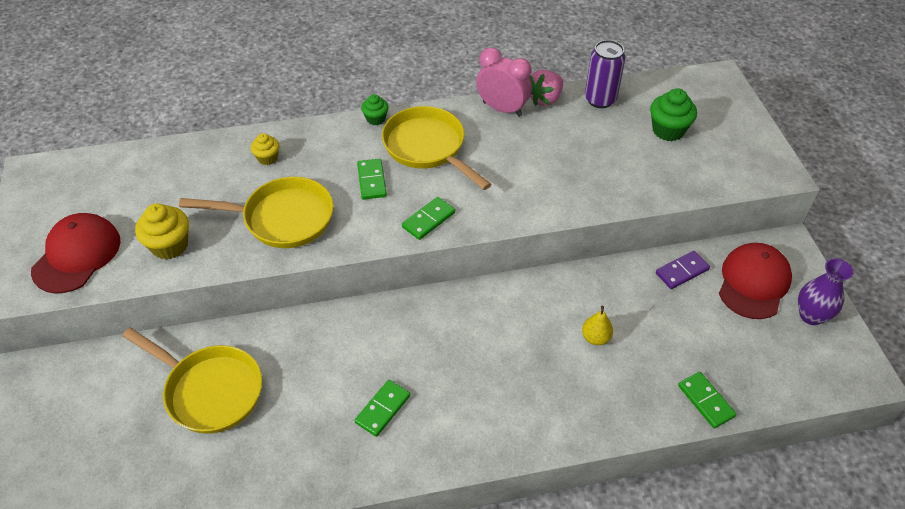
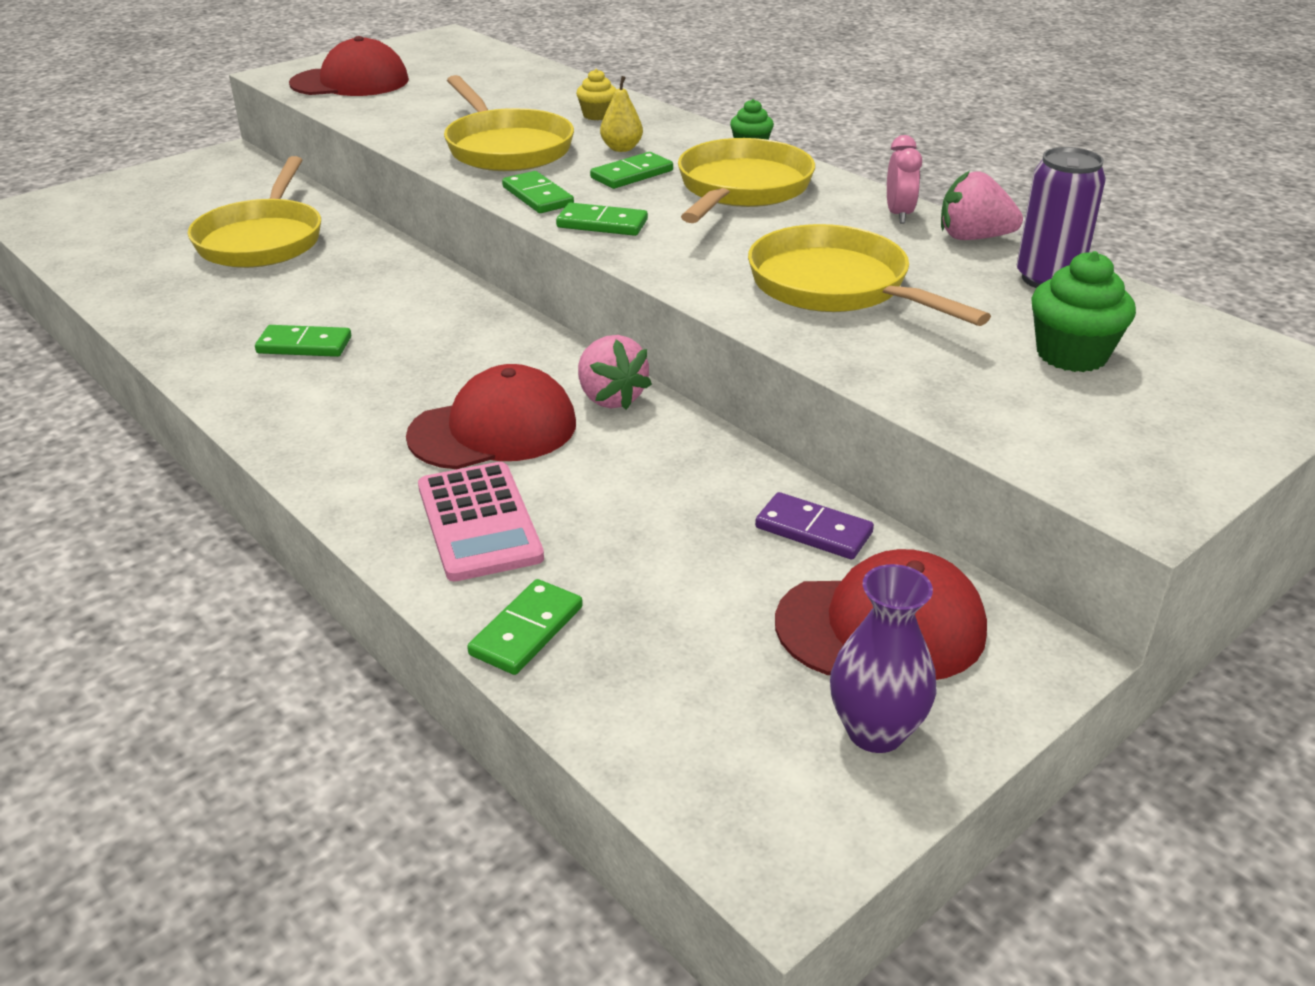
camera: 60 degrees right, 15 degrees down
(170, 245) = (404, 112): yellow cupcake -> none
(369, 232) = (538, 196): none -> green domino
(502, 109) = (899, 215): pink clock -> pink clock, size x0.62
(533, 293) = (610, 398): none -> pink strawberry
(534, 352) = (493, 429): none -> red cap
(562, 168) = (835, 287): none -> yellow pan
(595, 338) = (571, 477): yellow pear -> yellow pear (621, 148)
(614, 389) = (478, 522): none -> pink calculator

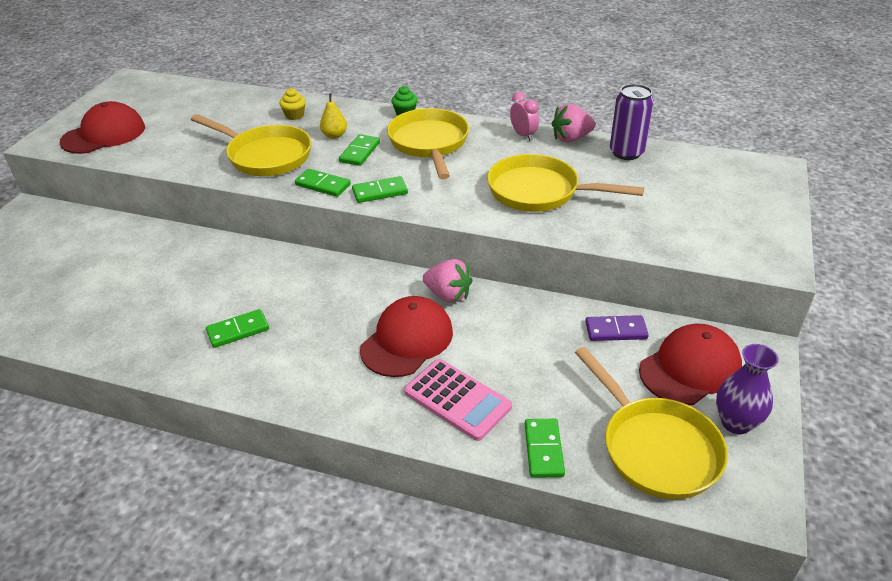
camera: 30 degrees left, 5 degrees up
(262, 240) = (126, 266): yellow pan -> yellow pan (655, 448)
(1071, 355) = (677, 194): green cupcake -> none

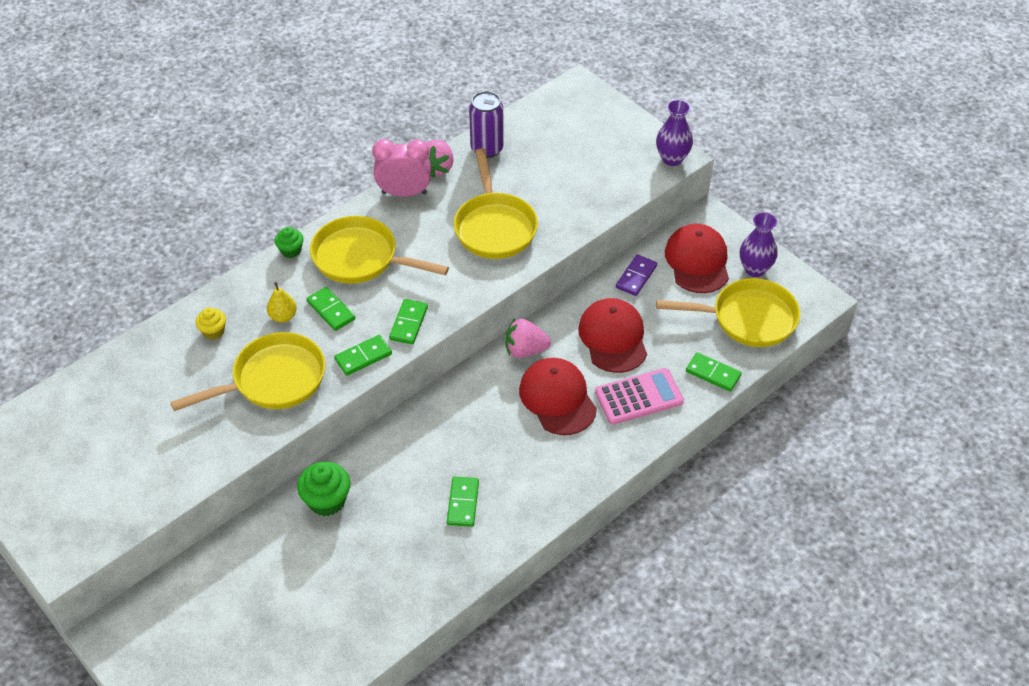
camera: 60 degrees left, 10 degrees up
(104, 134) = (98, 500): red cap -> red cap (613, 338)
(197, 254) = (327, 501): none -> green cupcake
(448, 295) = (525, 350): pink strawberry -> pink strawberry turned 150 degrees counterclockwise
(523, 135) = (404, 193): pink clock -> pink clock, size x1.61
(539, 192) = (494, 227): yellow pan -> yellow pan turned 60 degrees counterclockwise
(770, 262) = (672, 159): none -> purple vase

